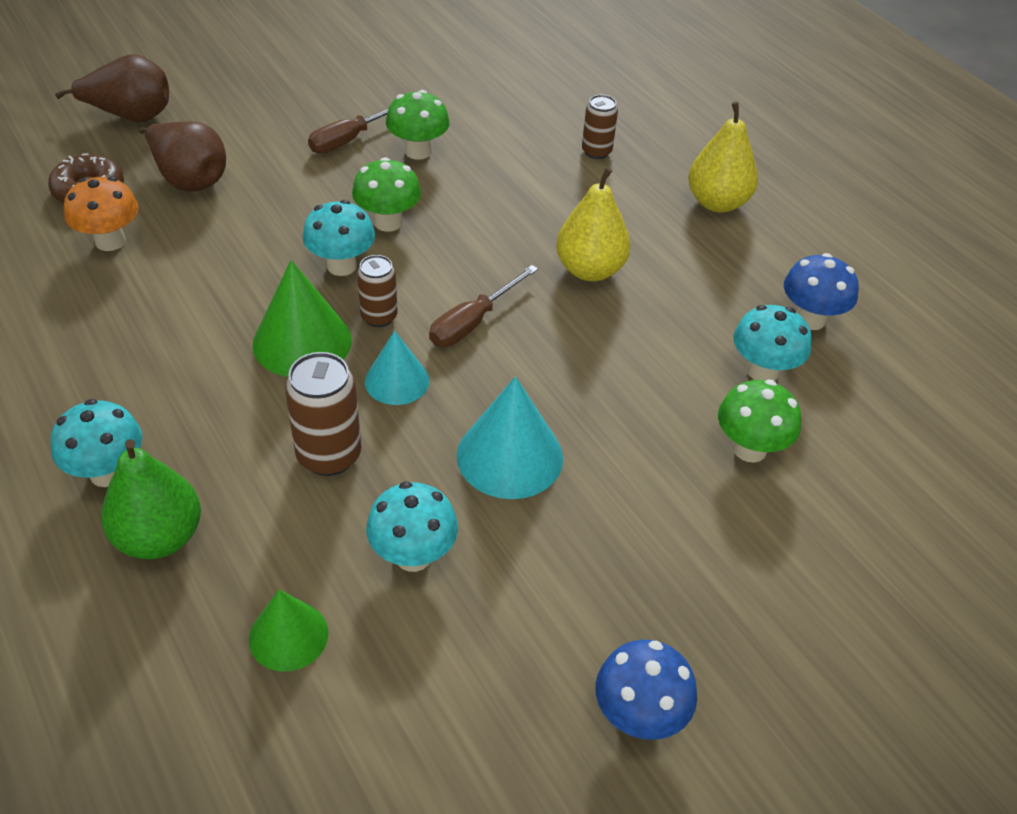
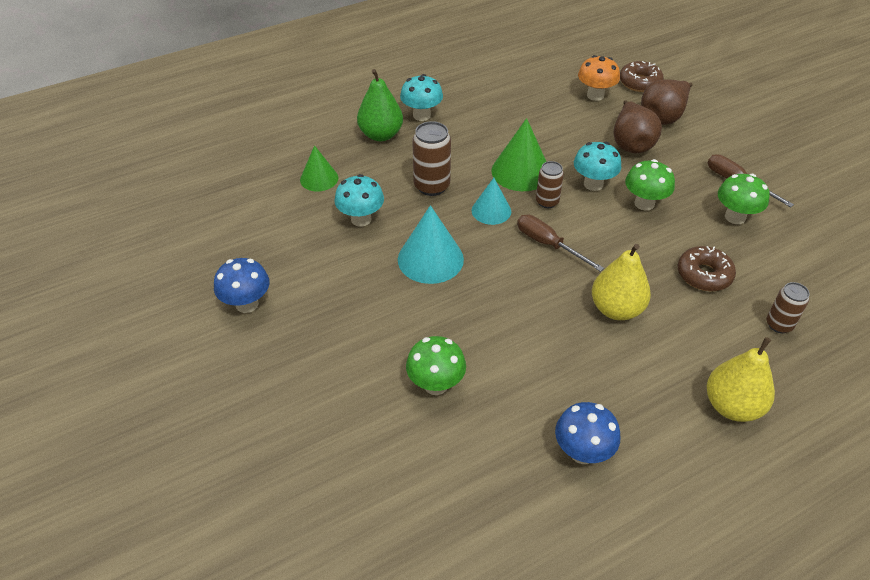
camera: 95 degrees right, 0 degrees up
(131, 116) = (721, 88): brown pear -> brown pear (631, 144)
(523, 192) = (704, 275): none -> brown donut
(762, 371) = (515, 406): turquoise mushroom -> none

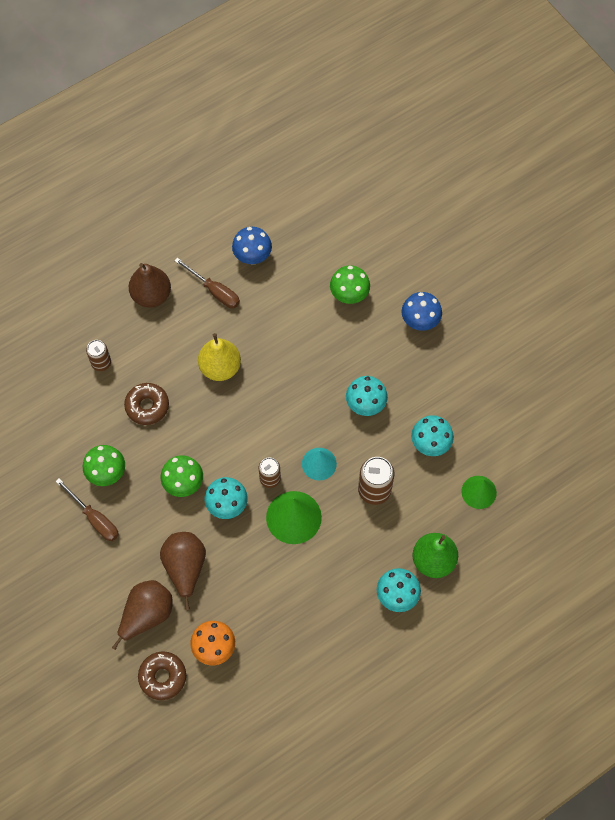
camera: 175 degrees right, 20 degrees up
(247, 304) = (498, 350): blue mushroom -> blue mushroom (420, 321)
(430, 259) = (365, 405): turquoise cone -> turquoise mushroom
(548, 244) = (270, 428): brown screwdriver -> brown screwdriver (214, 291)
(732, 406) = (151, 295): yellow pear -> brown pear

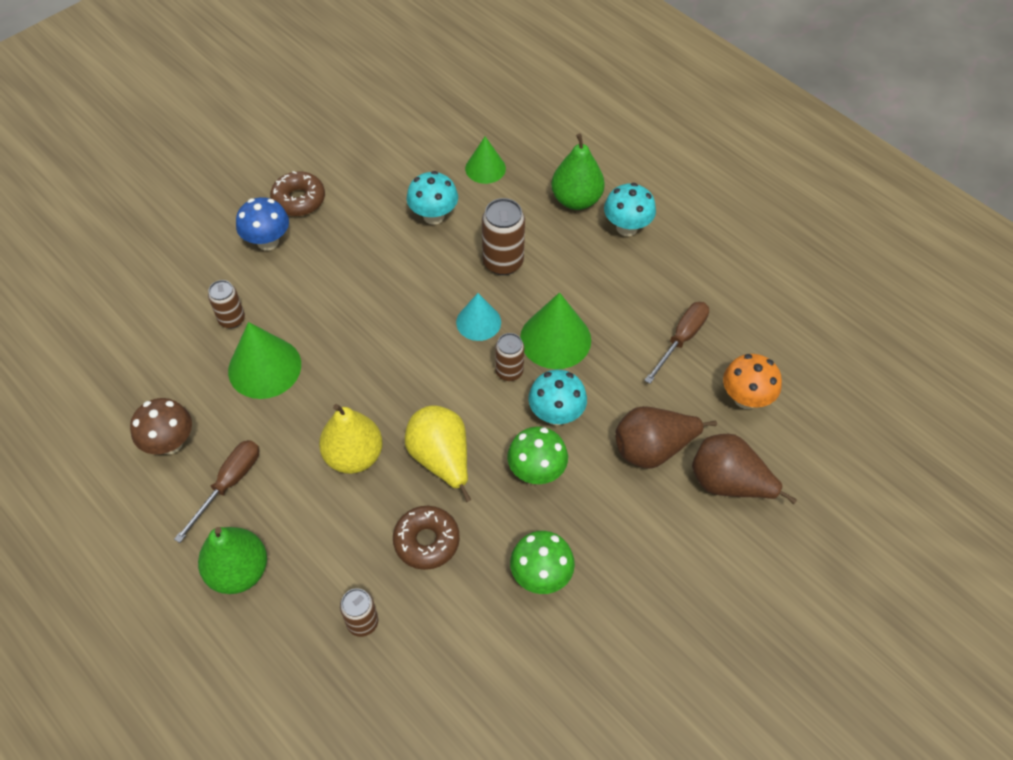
camera: 100 degrees left, 10 degrees down
(94, 518) = (612, 578): brown screwdriver -> brown screwdriver (681, 339)
(151, 295) = (239, 571): brown pear -> green pear
(162, 677) = (801, 449): brown donut -> brown donut (299, 200)
(206, 423) = (441, 459): none -> yellow pear
(252, 257) = (170, 443): blue mushroom -> brown mushroom
(303, 315) = (264, 367): none -> green cone
(349, 295) = (232, 319): green mushroom -> brown can
(365, 405) = (390, 284): turquoise mushroom -> none

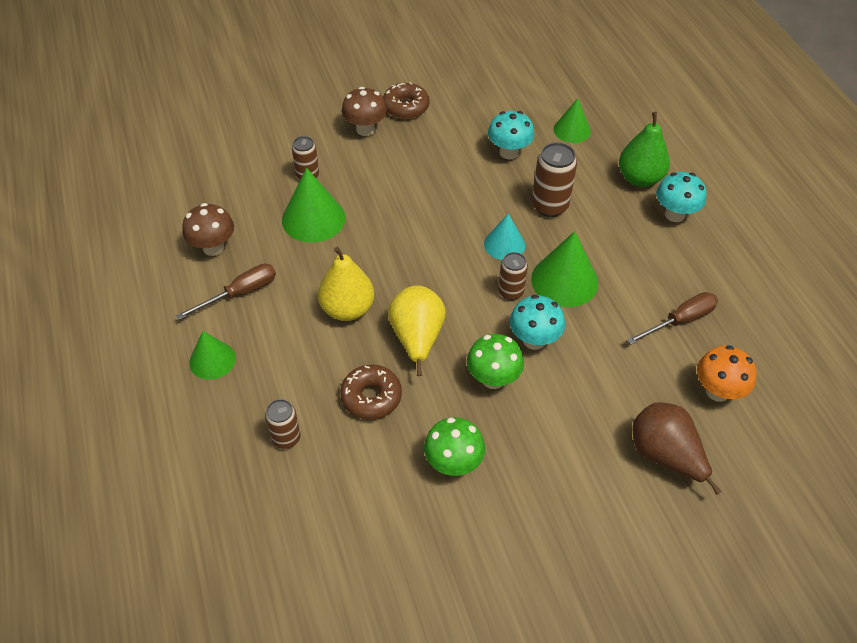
camera: 25 degrees right, 5 degrees down
(239, 571) = (212, 360): green pear -> green cone
(268, 242) = (365, 129): blue mushroom -> brown mushroom
(653, 449) = (607, 400): brown pear -> none

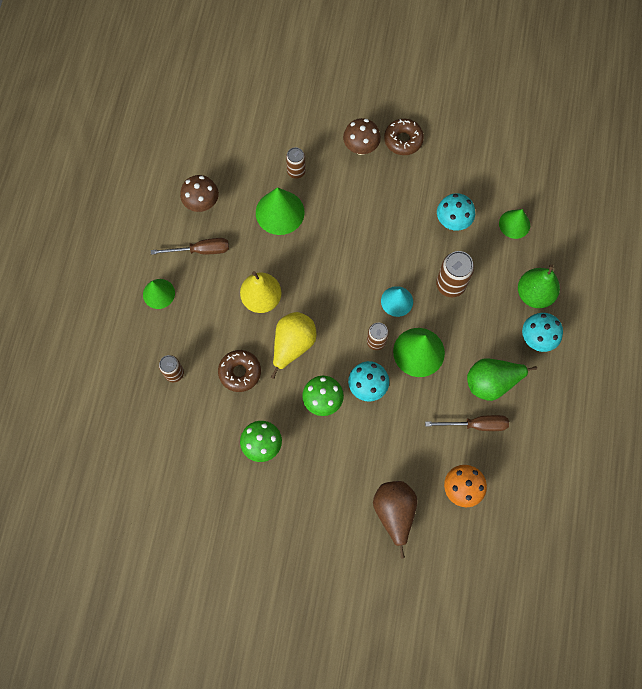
camera: 30 degrees right, 20 degrees up
(663, 273) = (491, 382): none -> green pear

